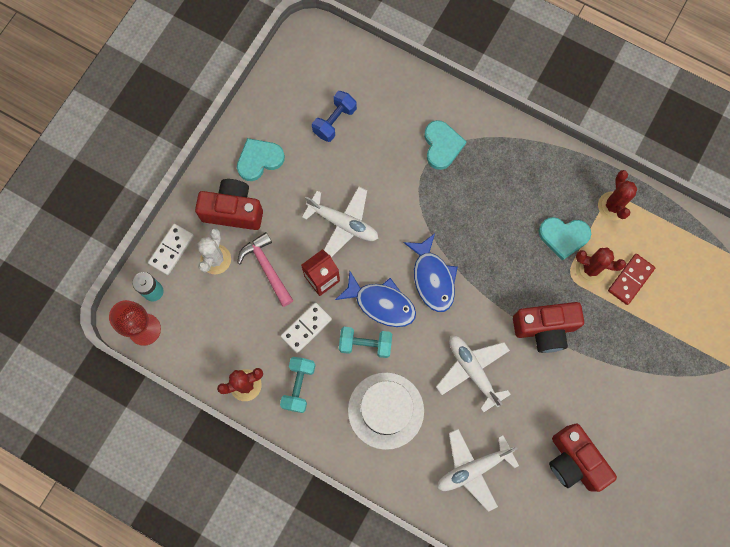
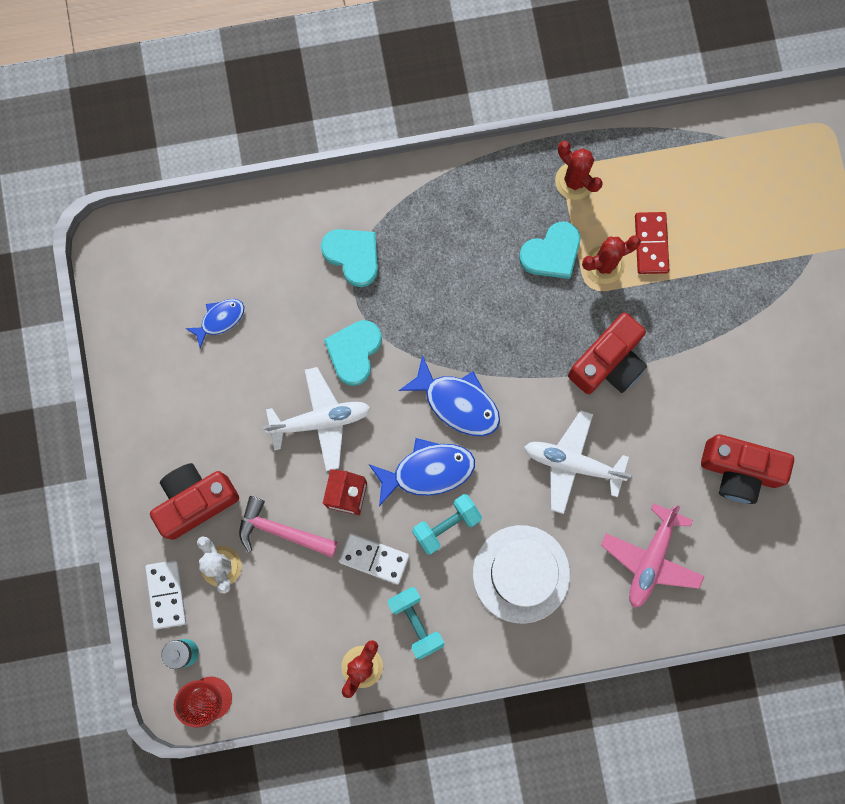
camera: 40 degrees left, 5 degrees up
(259, 160) = (176, 425): turquoise heart -> turquoise heart (354, 352)
(306, 328) = (374, 558): white domino -> white domino turned 75 degrees counterclockwise
(334, 121) = (219, 319): blue dumbbell -> blue fish
(473, 469) = (651, 559): white plane -> pink plane

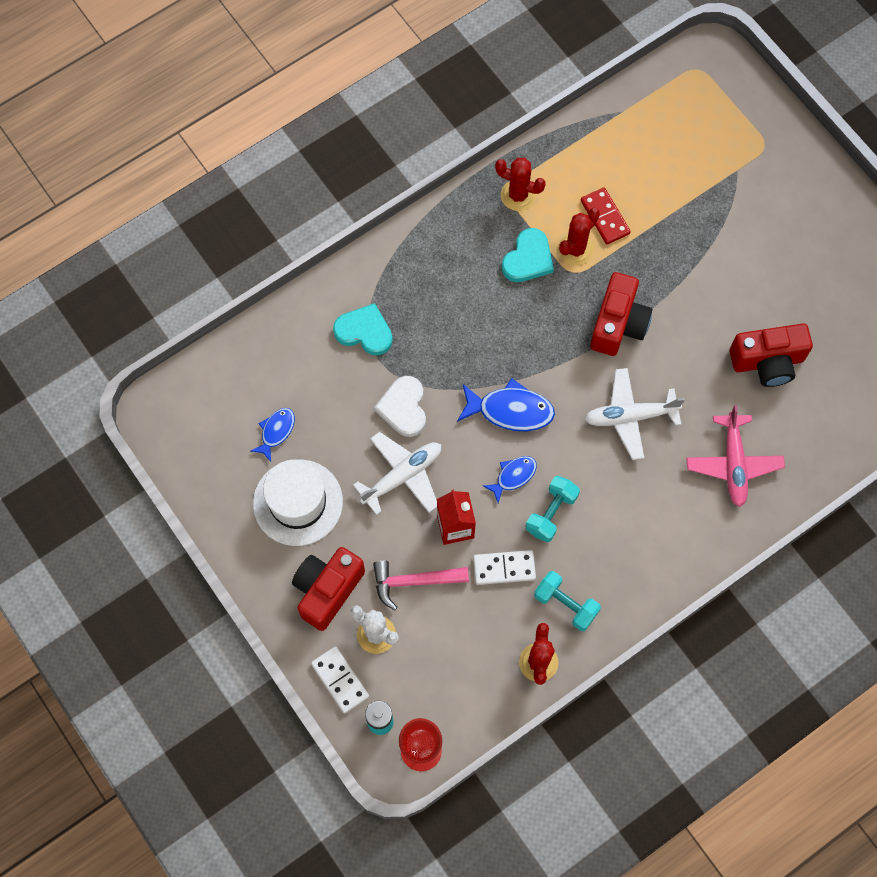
camera: 25 degrees left, 10 degrees down
(354, 352) = (403, 408): turquoise heart -> white heart
(427, 471) = (513, 476): blue fish -> blue fish, size x0.60
(521, 574) = (633, 524): white hat -> white hat (298, 502)

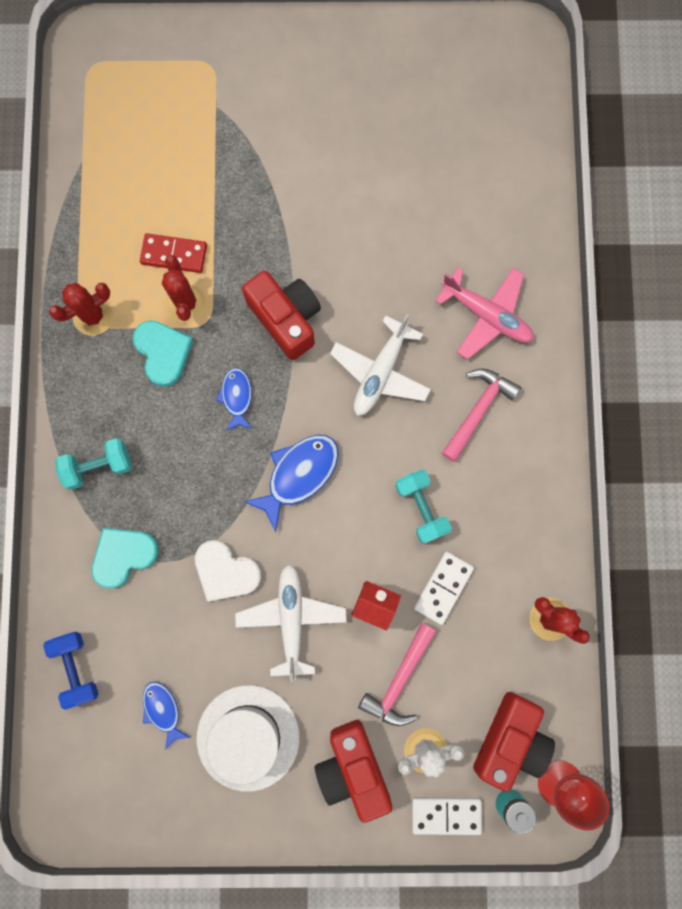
camera: 55 degrees left, 10 degrees up
(264, 354) = (76, 668): none -> blue dumbbell
(513, 476) = (363, 517): blue fish -> blue fish (237, 397)
(565, 604) = (514, 556): turquoise dumbbell -> turquoise dumbbell (98, 466)
(656, 505) = (478, 410): none -> pink hammer
(767, 362) = (415, 216): red camera -> red camera (510, 739)

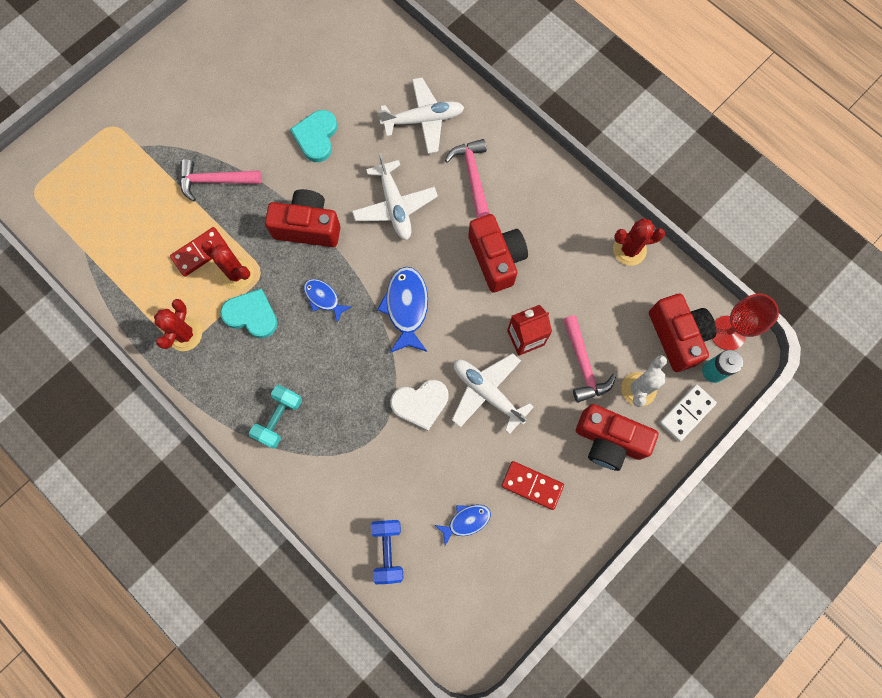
camera: 45 degrees left, 5 degrees down
(76, 668) = (388, 551): blue dumbbell -> blue dumbbell turned 60 degrees clockwise
(123, 555) = (348, 455): turquoise heart -> turquoise heart (316, 137)
(163, 710) = (466, 521): blue fish -> blue fish turned 135 degrees clockwise
(248, 199) = (214, 181): none -> pink hammer
(248, 737) = (532, 485): white hat -> red domino
(421, 508) = (496, 258): turquoise dumbbell -> red camera
(443, 587) = (554, 290): white domino -> none
(487, 315) = (423, 120): pink plane -> white plane

